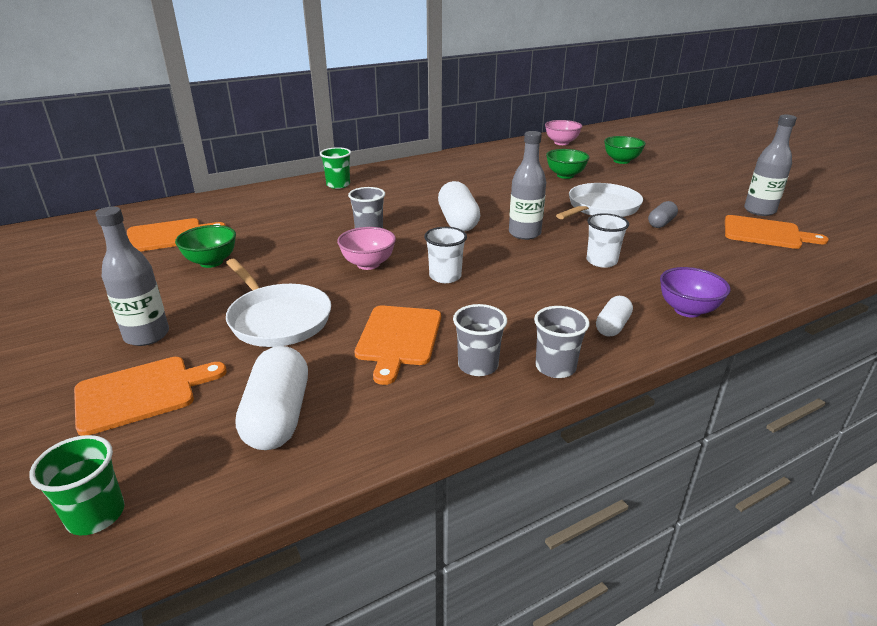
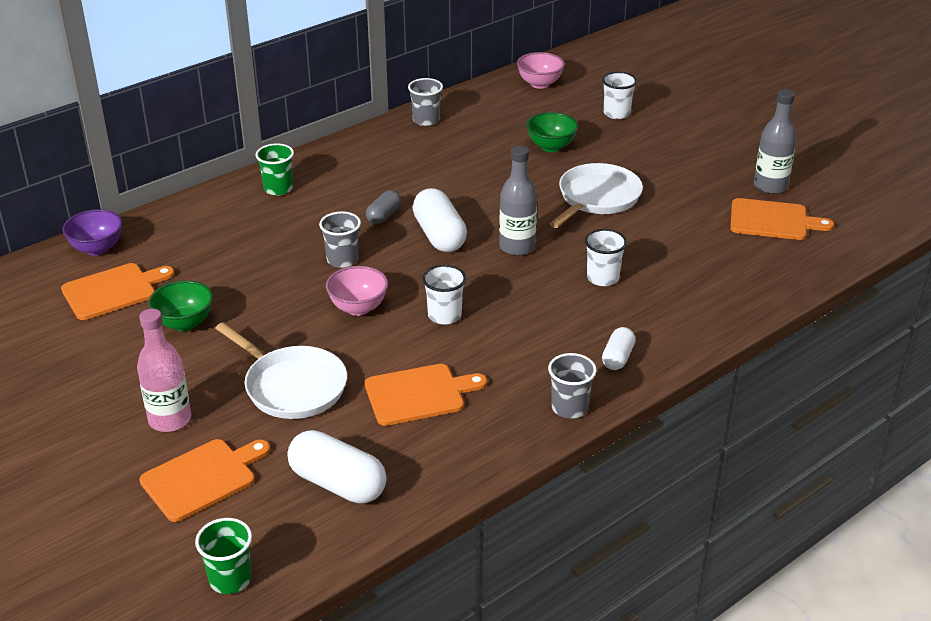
camera: 10 degrees left, 5 degrees up
(147, 335) = (170, 420): grey bottle -> pink bottle
(278, 416) = (338, 483): white capsule -> white capsule turned 45 degrees counterclockwise
(398, 338) = (419, 394): orange cutting board -> orange cutting board turned 105 degrees counterclockwise
(478, 365) = (500, 414): grey cup -> grey cup (426, 120)
(621, 161) = (616, 113): green bowl -> white cup
(661, 223) = (663, 216): grey capsule -> grey capsule (383, 216)
(687, 310) = (687, 331): purple bowl -> purple bowl (97, 248)

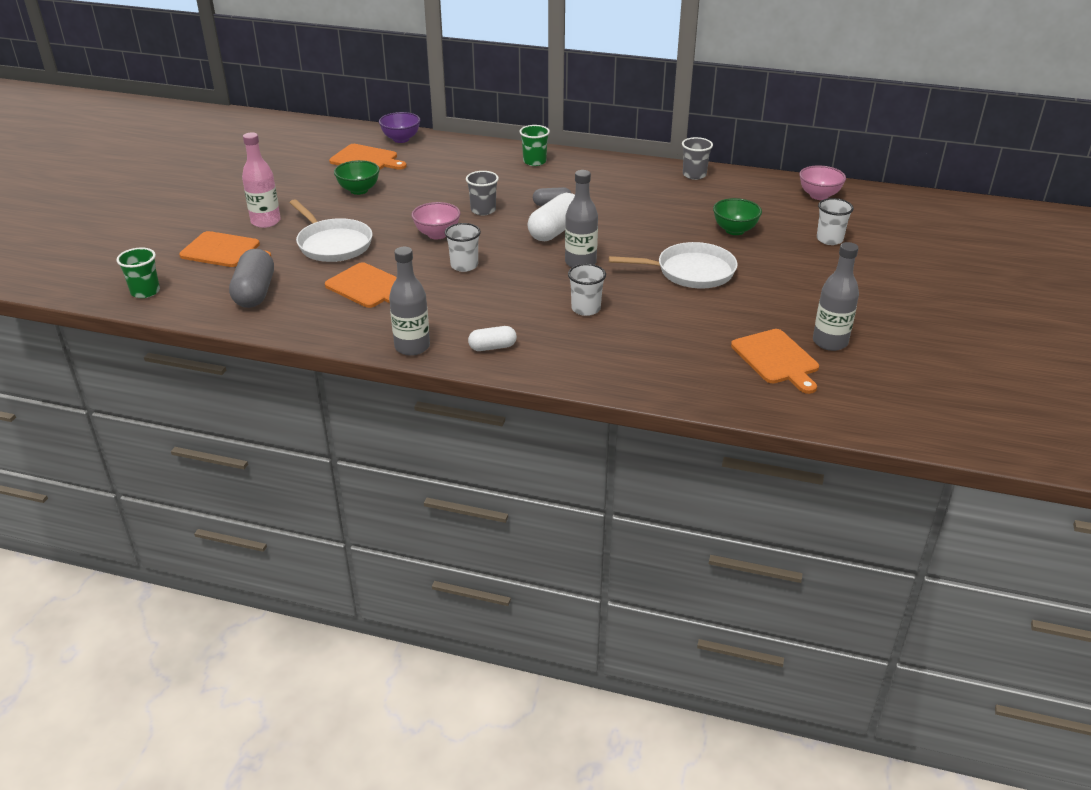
camera: 55 degrees right, 0 degrees up
(292, 386) = (333, 244): white pan -> white pan turned 45 degrees counterclockwise
(338, 483) = (255, 293): white capsule -> grey capsule
(569, 408) = (412, 347): grey cup -> grey bottle

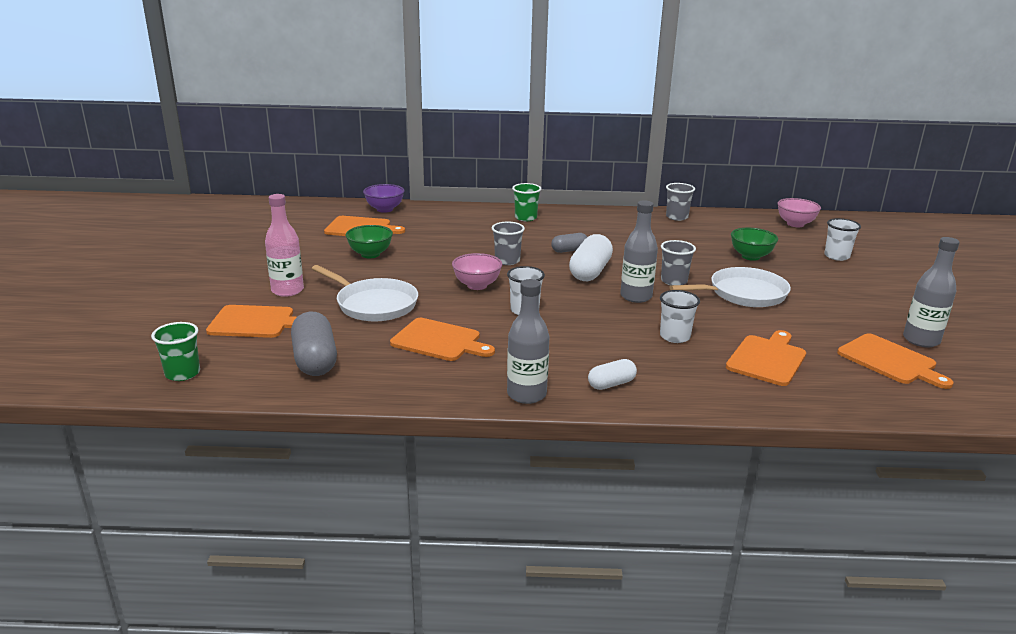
camera: 15 degrees left, 10 degrees down
(631, 250) = (674, 281): none -> grey cup
(656, 342) = (767, 359): none -> orange cutting board

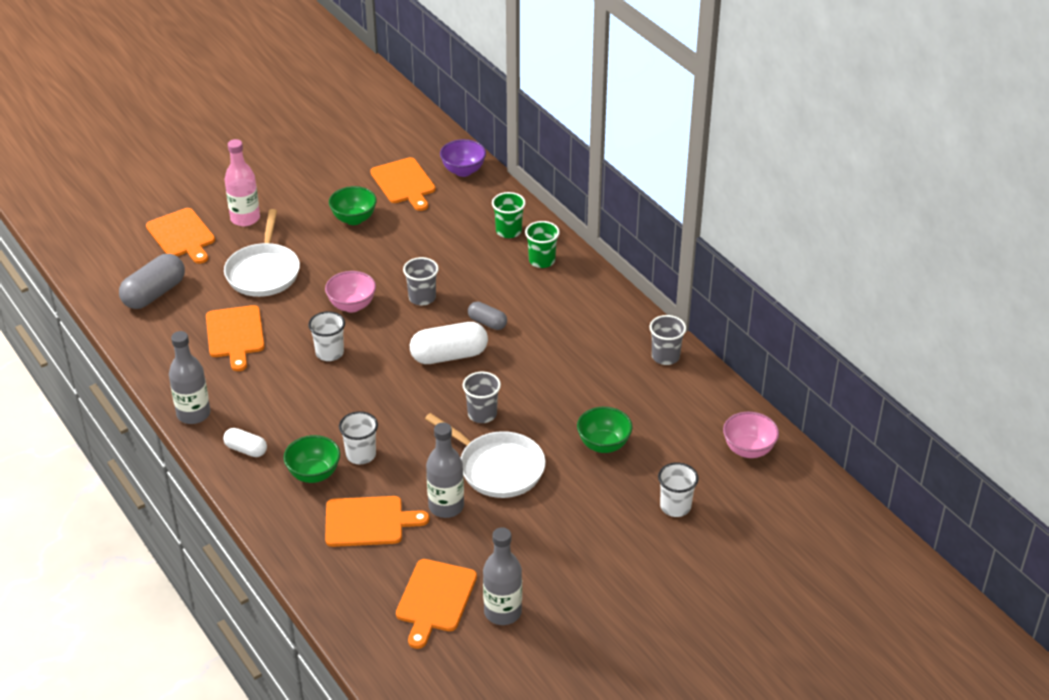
camera: 55 degrees right, 15 degrees up
(182, 373) = (88, 250): green cup -> green cup (508, 231)
(636, 296) = (422, 403): grey bottle -> grey bottle (446, 506)
(680, 363) = (314, 474): none -> green bowl

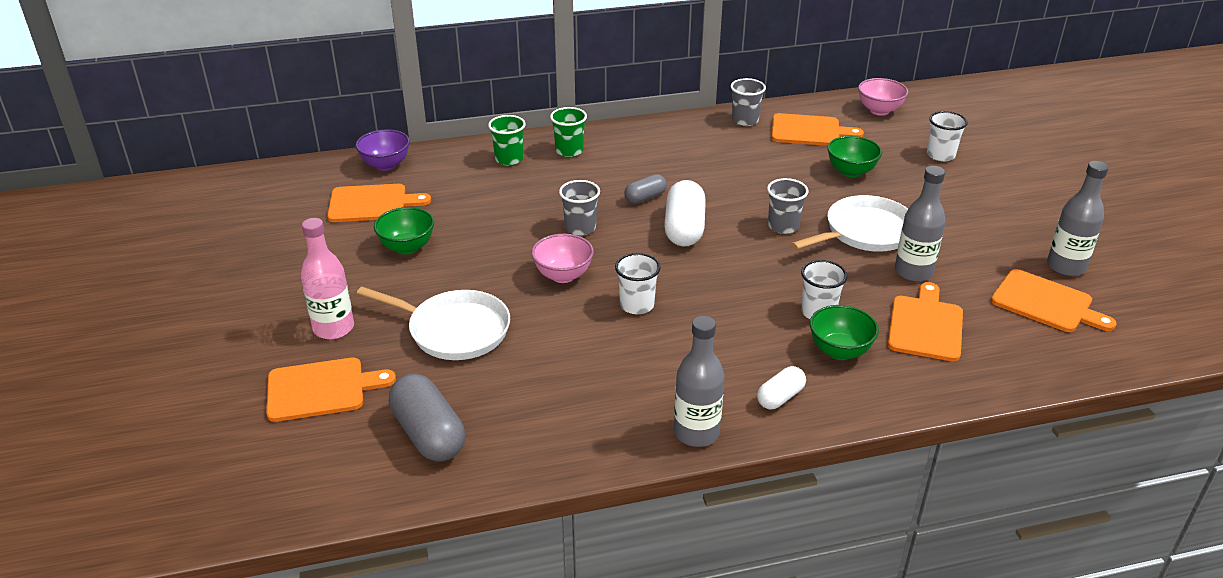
camera: 70 degrees left, 5 degrees down
(235, 334) = (560, 373): orange cutting board -> orange cutting board (809, 131)

